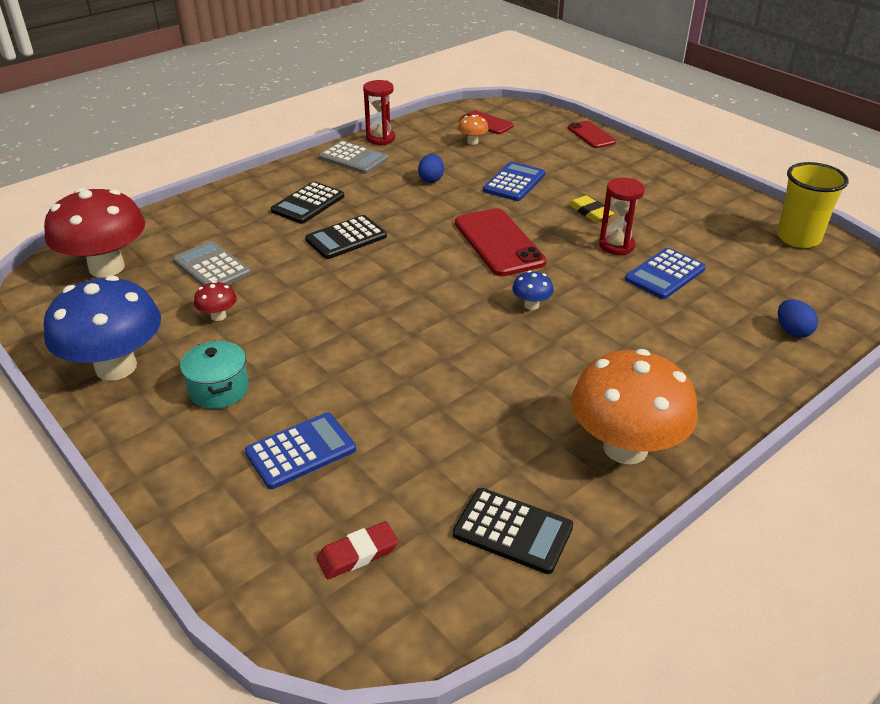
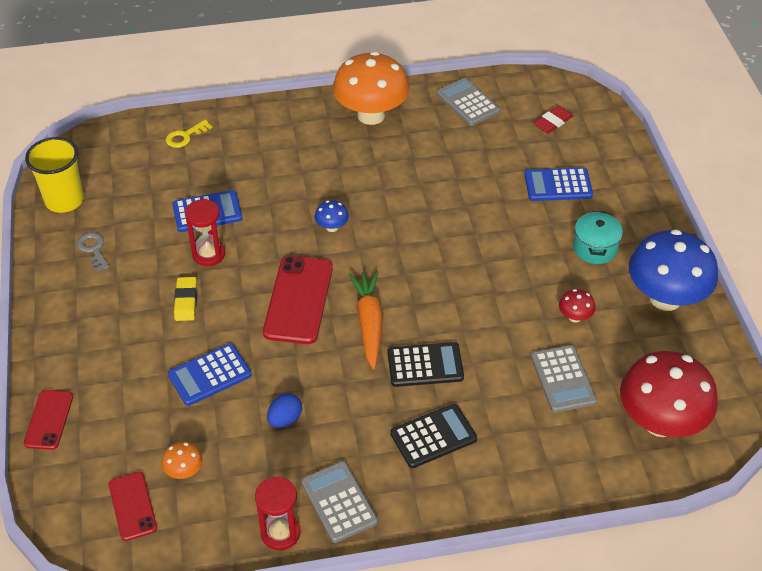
camera: 150 degrees left, 10 degrees up
(357, 554) = (553, 122): red eraser -> red eraser turned 45 degrees counterclockwise
(420, 248) = (369, 323): none -> orange carrot
(512, 531) = (468, 102): black calculator -> grey calculator
(714, 216) = (93, 249): none -> grey key
(792, 331) = (185, 136): blue egg -> yellow key

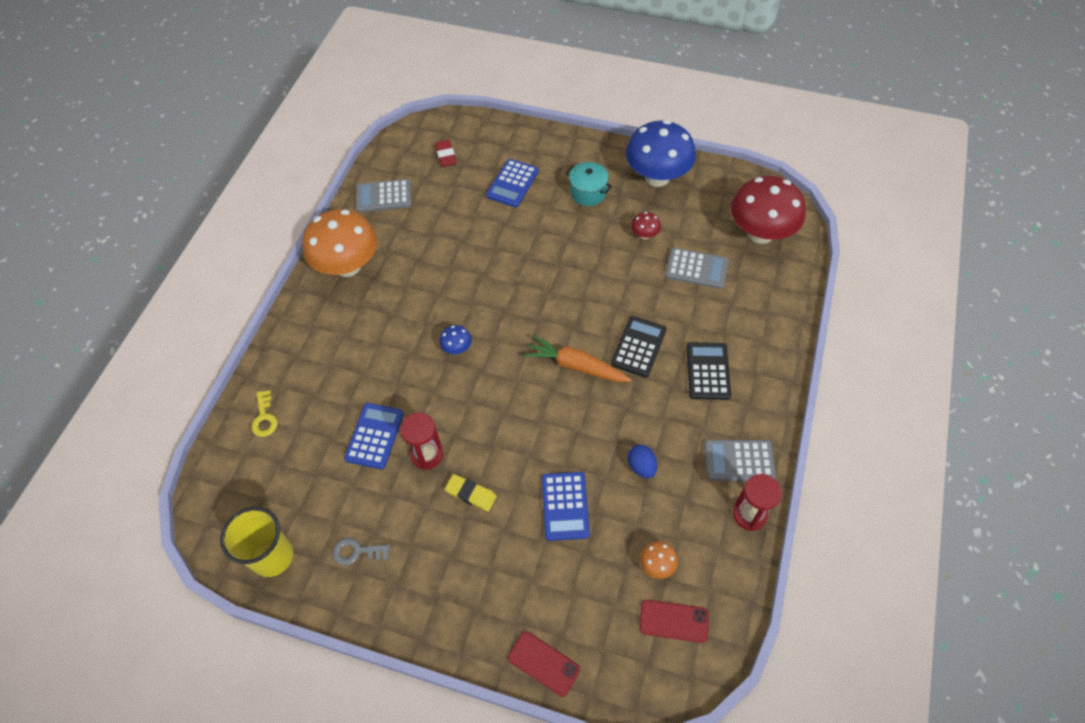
camera: 60 degrees left, 10 degrees up
(298, 300) = (522, 405): red phone -> none

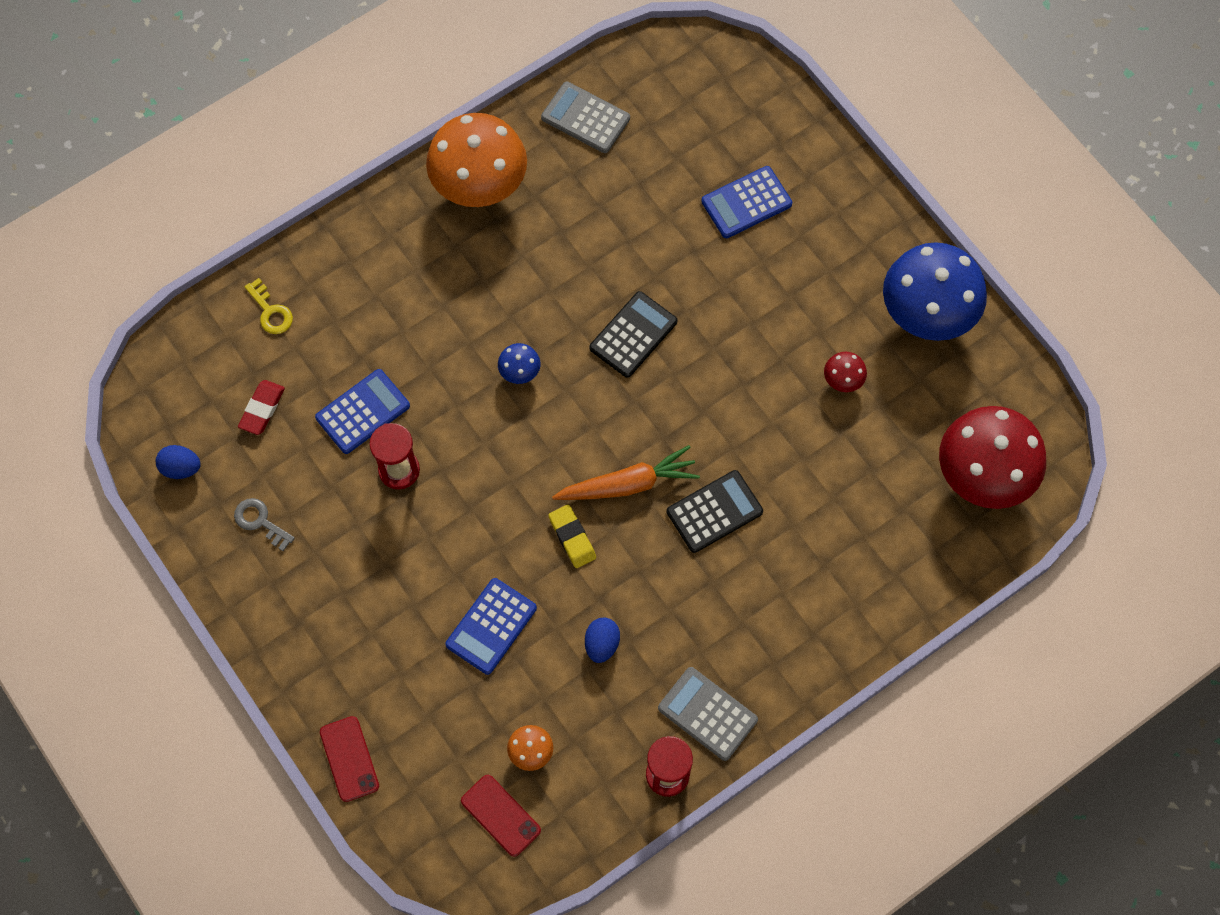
camera: 35 degrees right, 10 degrees up
(264, 418) = (271, 311): yellow key -> yellow key turned 60 degrees counterclockwise
(272, 556) = (181, 468): yellow cup -> blue egg
(446, 155) = (699, 109): red eraser -> red eraser (262, 409)
(471, 494) = (410, 544): yellow eraser -> yellow eraser (572, 537)
(576, 366) = (628, 484): orange carrot -> orange carrot turned 105 degrees clockwise
(588, 192) = (825, 277): turquoise pot -> none
(696, 269) = (864, 466): grey calculator -> none
(708, 371) = (765, 595): black calculator -> black calculator (633, 335)

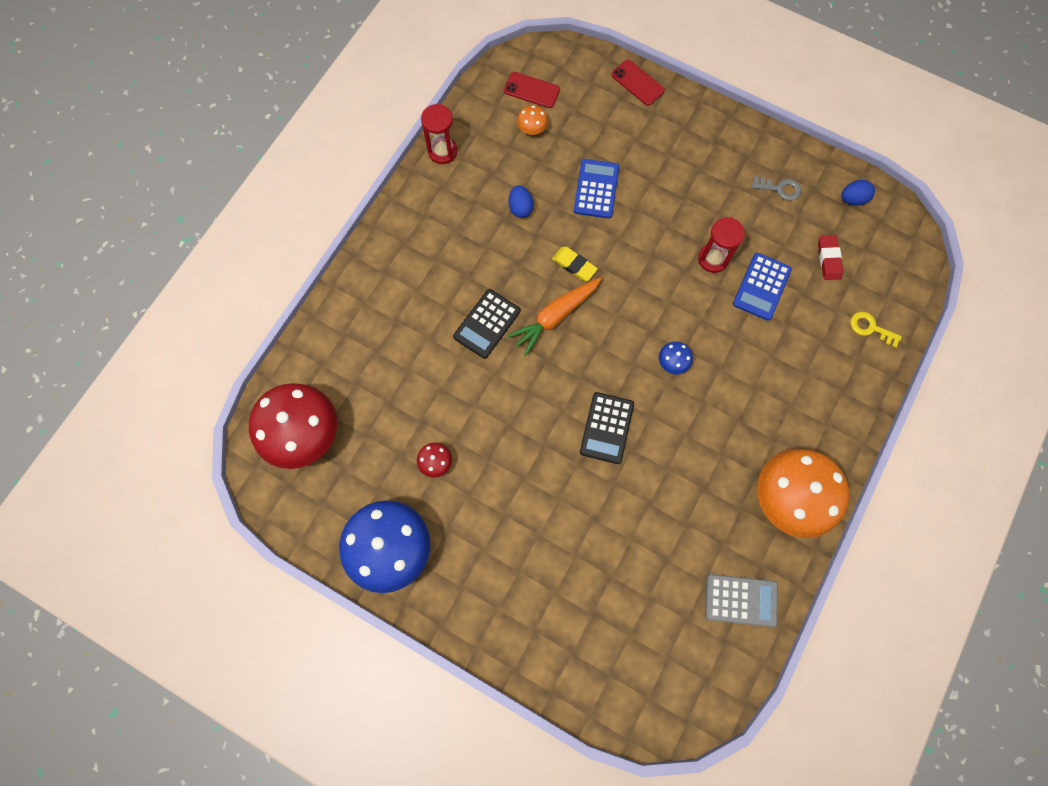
camera: 155 degrees right, 5 degrees up
(707, 714) = (433, 195): grey calculator -> none
(746, 202) = (574, 582): blue calculator -> none

